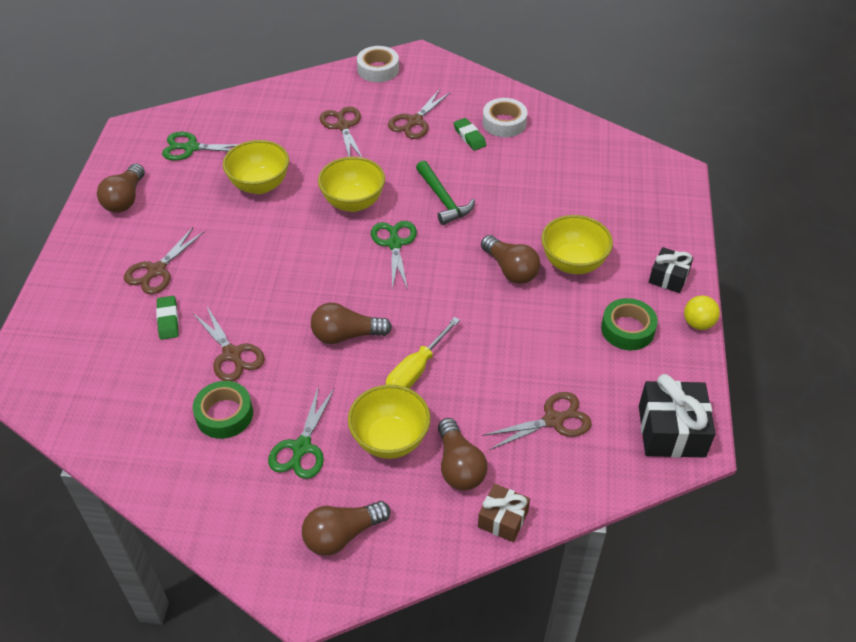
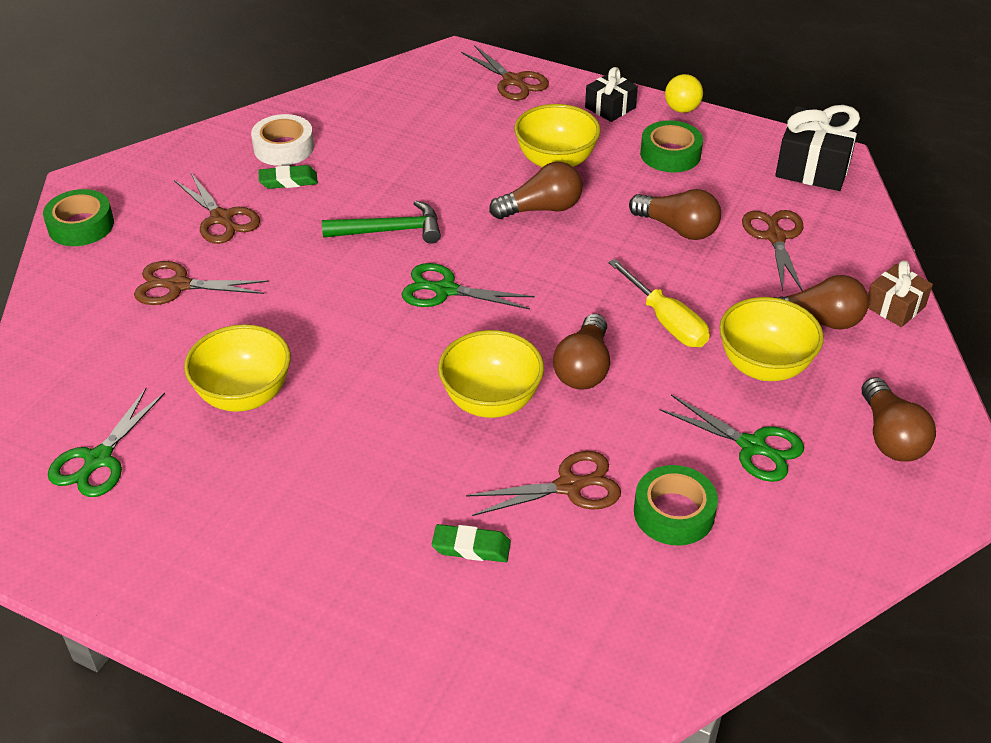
camera: 70 degrees left, 5 degrees down
(125, 199) = (166, 563): brown light bulb -> brown light bulb (678, 228)
(157, 270) = (359, 545): brown scissors -> brown scissors (513, 81)
(353, 202) = (344, 310): yellow bowl -> yellow bowl (491, 401)
(378, 69) = (81, 225): white tape -> green tape

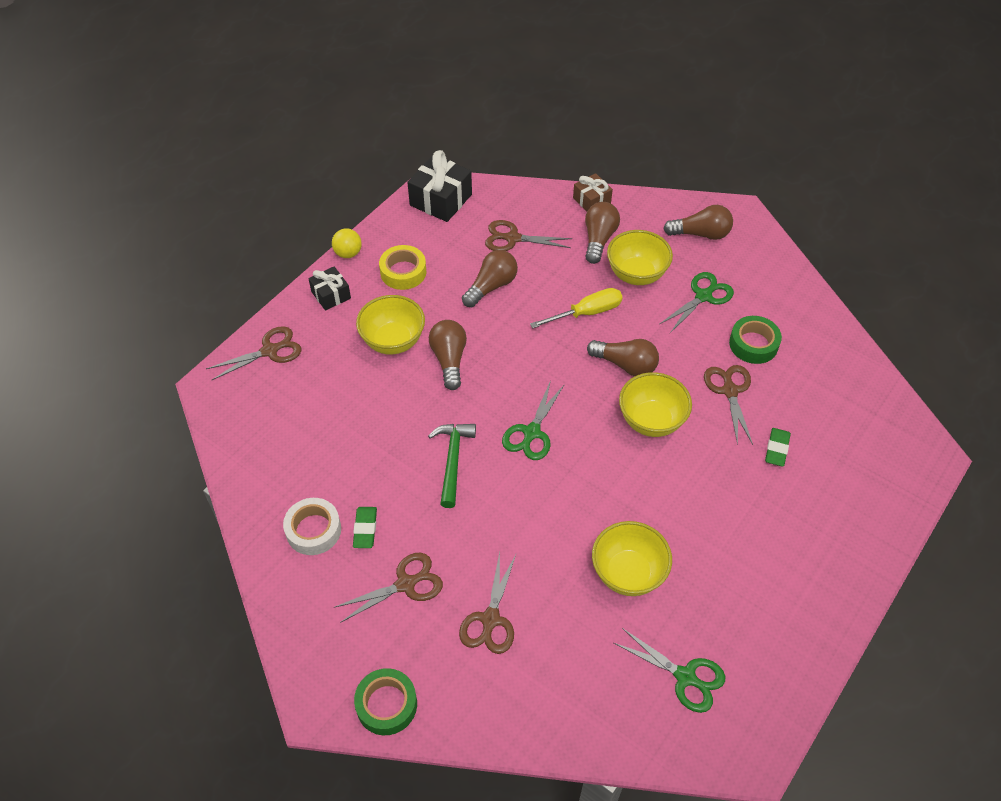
camera: 80 degrees left, 10 degrees up
(670, 154) = (403, 272): green tape -> yellow tape

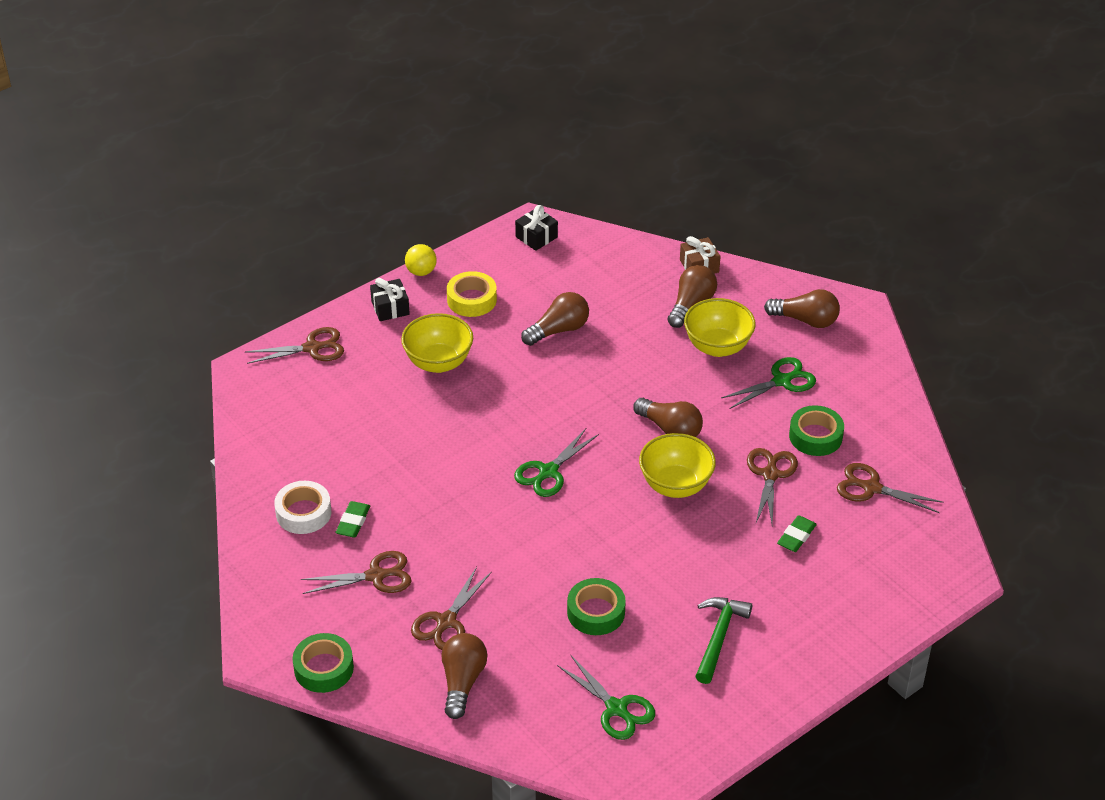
camera: 15 degrees right, 10 degrees down
(441, 200) = (536, 237): black gift -> black gift, size x0.60
(449, 360) = (489, 390): brown light bulb -> brown light bulb (462, 682)
(452, 460) = (459, 481): green hammer -> green hammer (718, 637)
(513, 238) = (599, 288): brown scissors -> brown scissors (871, 488)
(587, 313) = (649, 373): yellow screwdriver -> none
(628, 573) = (596, 612): yellow bowl -> green tape

